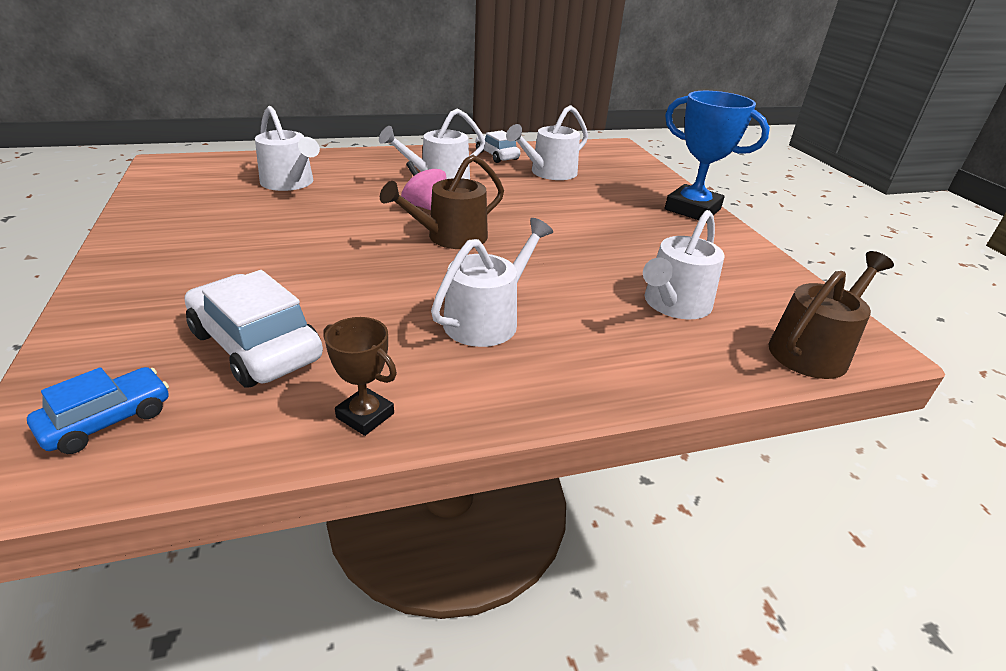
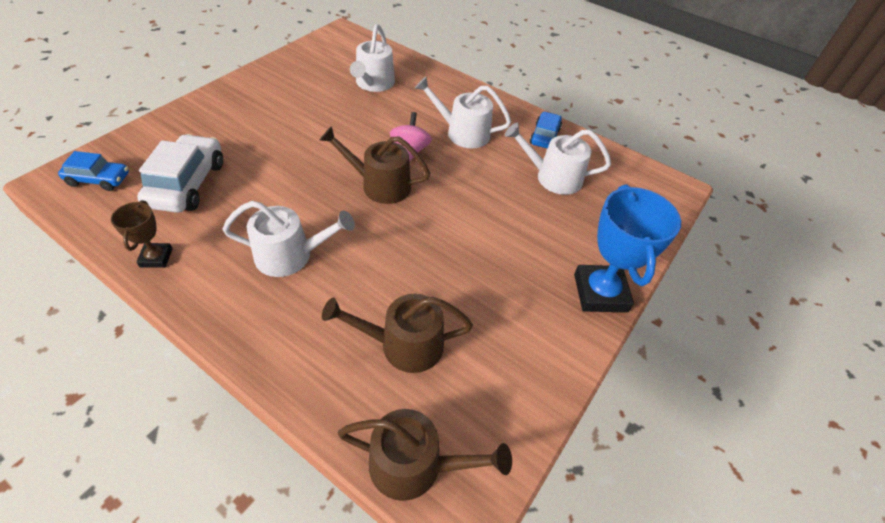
camera: 50 degrees right, 15 degrees up
(496, 156) = (544, 136): white car -> blue car
(674, 304) = (404, 345): white watering can -> brown watering can

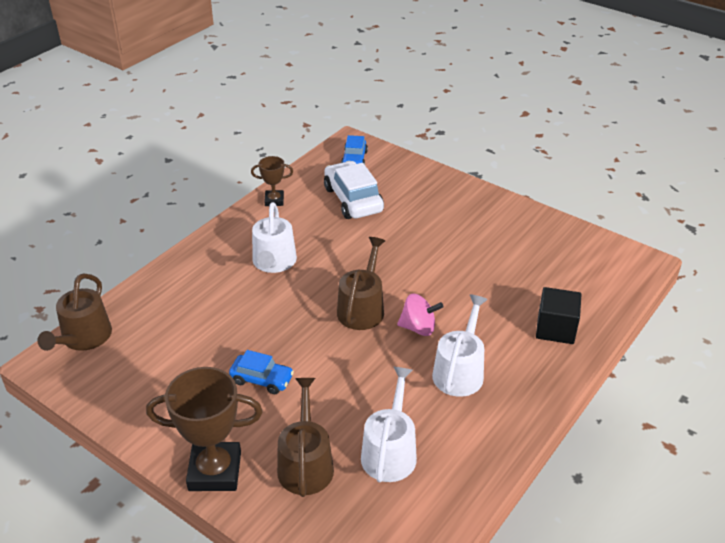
camera: 95 degrees right, 10 degrees down
(187, 184) = (353, 199): white car -> white car turned 120 degrees counterclockwise
(373, 83) = (536, 294): white watering can -> none
(404, 345) = (179, 330): brown watering can -> brown watering can (305, 464)
(415, 81) = (555, 329): none -> black cube
(544, 136) = (470, 452): blue car -> blue car (262, 379)
(600, 293) = (215, 471): blue trophy -> brown trophy

